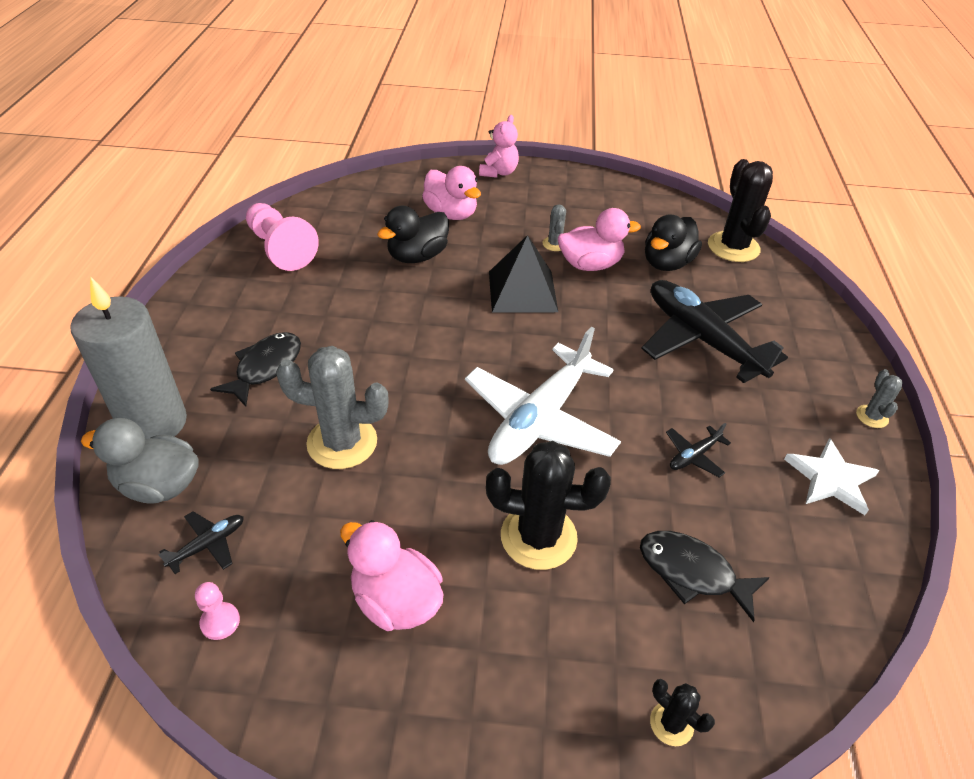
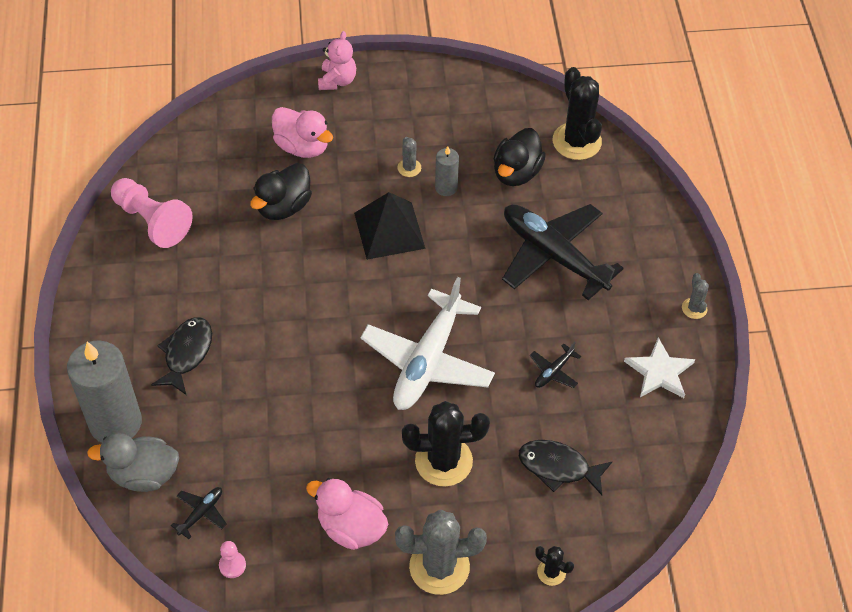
camera: 10 degrees left, 10 degrees up
(342, 442) = (274, 411): grey cactus -> grey cactus (439, 567)
(590, 265) = (446, 188): pink duck -> grey candle

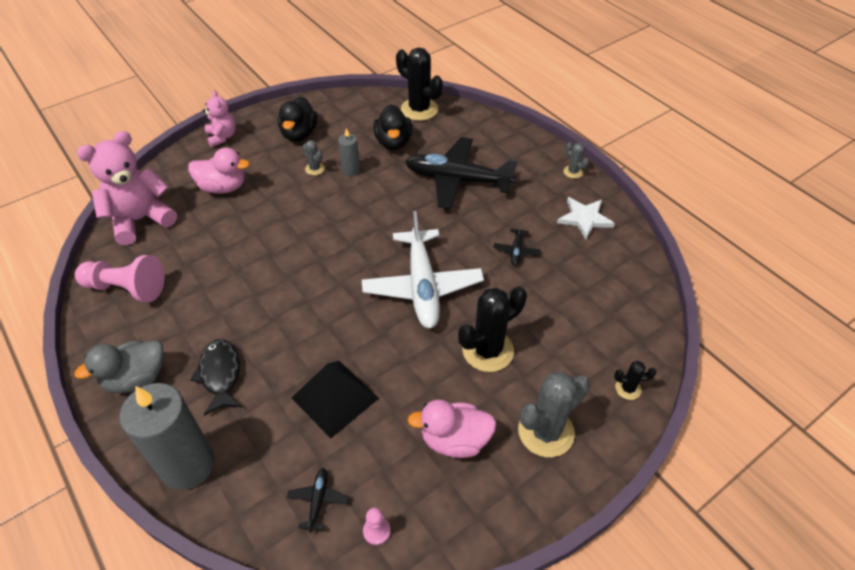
camera: 30 degrees left, 5 degrees down
(144, 474) = (242, 496): grey duck -> grey duck (136, 378)
(203, 148) = (140, 220): none -> pink teddy bear
(283, 207) = (234, 232): black duck -> black duck (299, 134)
(389, 230) = (329, 213): black pyramid -> black pyramid (335, 398)
(558, 467) = (571, 312): black fish -> none

